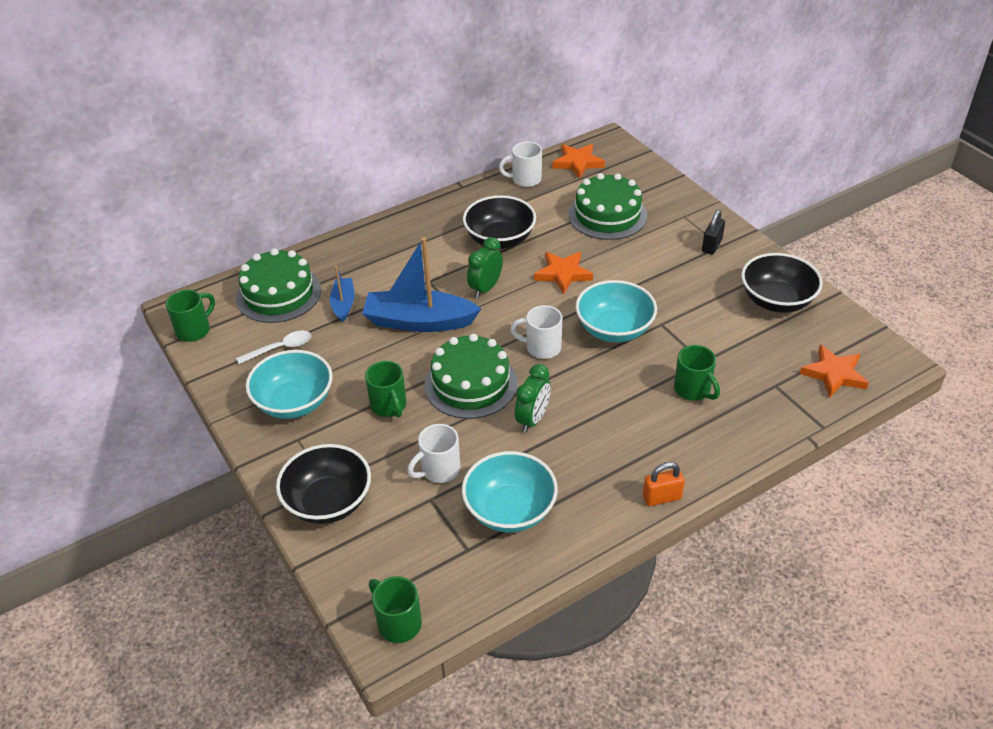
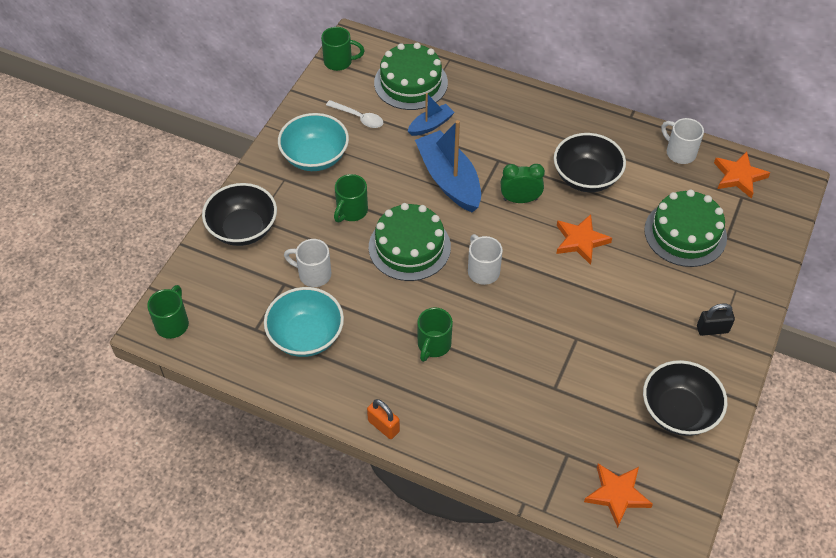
camera: 55 degrees right, 10 degrees up
(533, 419) = (402, 304): green clock -> none
(614, 329) = (543, 308): turquoise bowl -> none
(693, 390) = (515, 396): green mug -> green mug (433, 345)

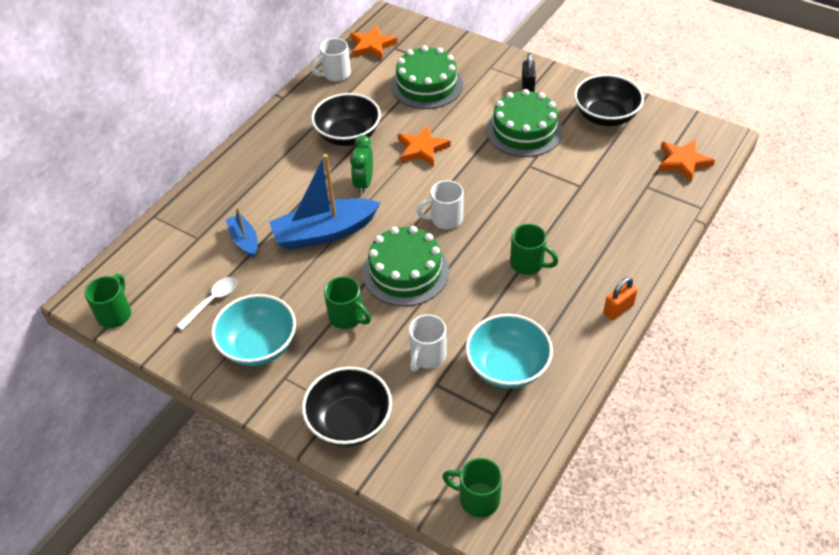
camera: 80 degrees left, 5 degrees down
(411, 83) = (175, 251): green cake -> green cake (524, 130)

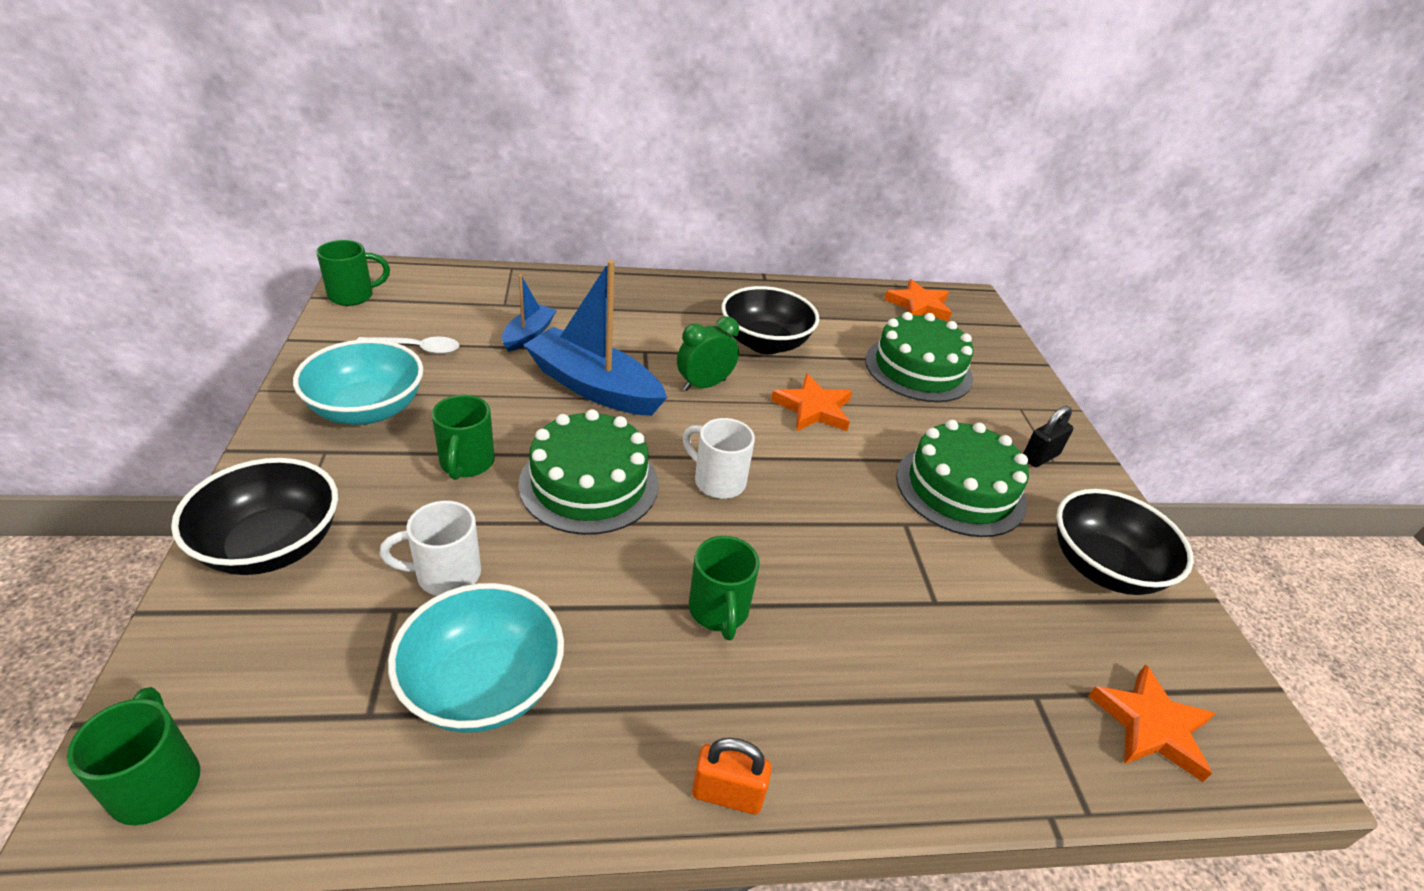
camera: 45 degrees right, 10 degrees down
(335, 74) = (843, 298): white mug -> none

